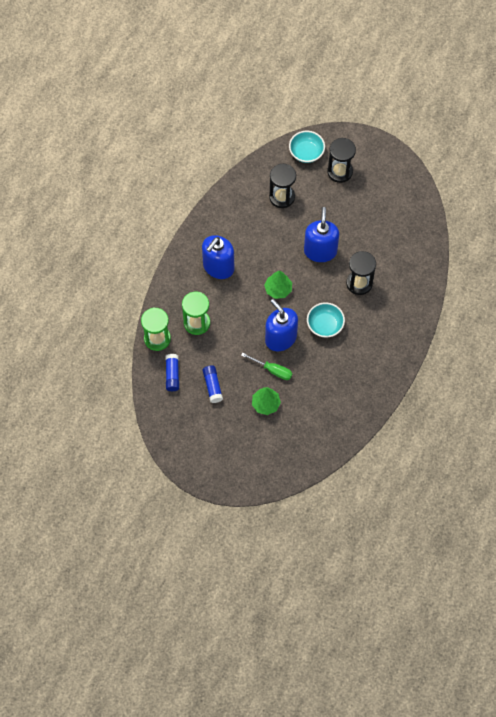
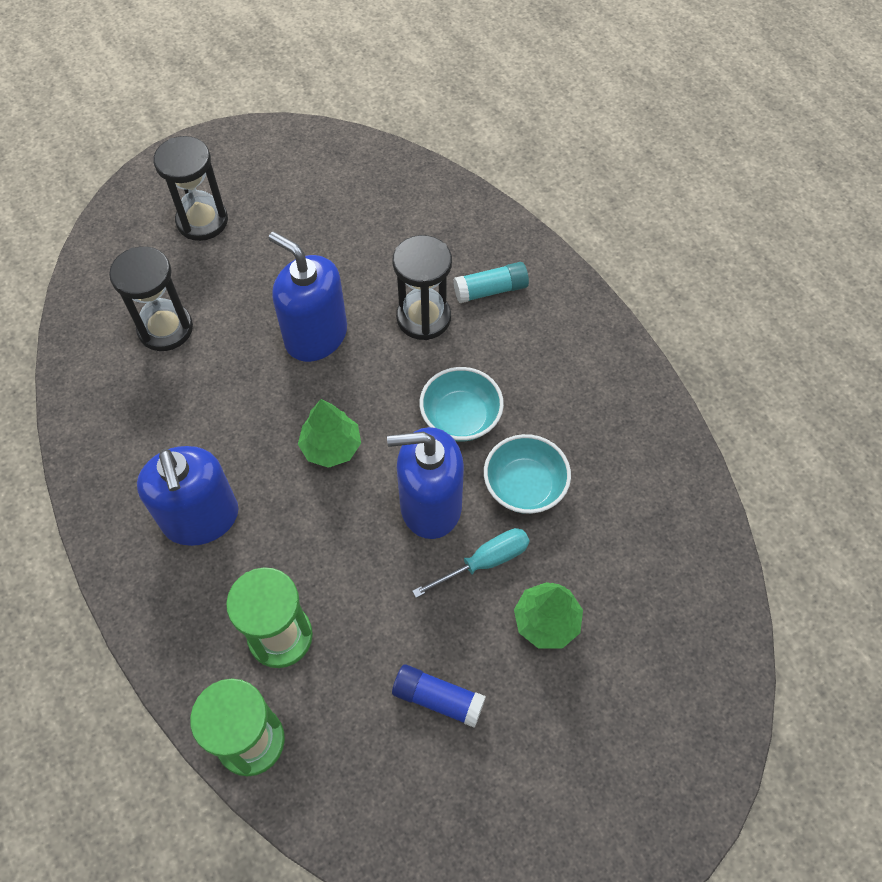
camera: 55 degrees left, 5 degrees down
(172, 375) = (354, 766): blue glue stick -> none
(272, 370) = (485, 562): green screwdriver -> turquoise screwdriver
(306, 153) = (123, 244): turquoise bowl -> turquoise bowl (524, 486)
(392, 299) = (490, 290): none -> turquoise glue stick

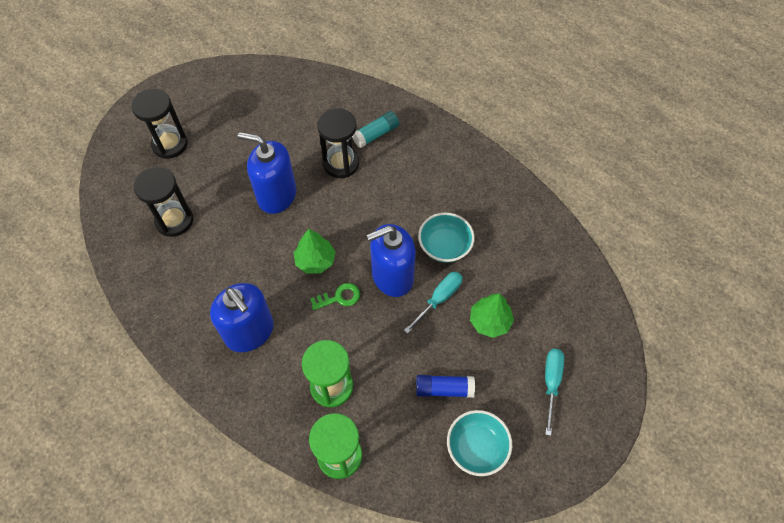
camera: 20 degrees left, 0 degrees up
(343, 511) = (339, 297): none -> green key
(460, 417) = (389, 217): turquoise bowl -> turquoise bowl (476, 447)
(602, 748) = (551, 383): none -> turquoise screwdriver

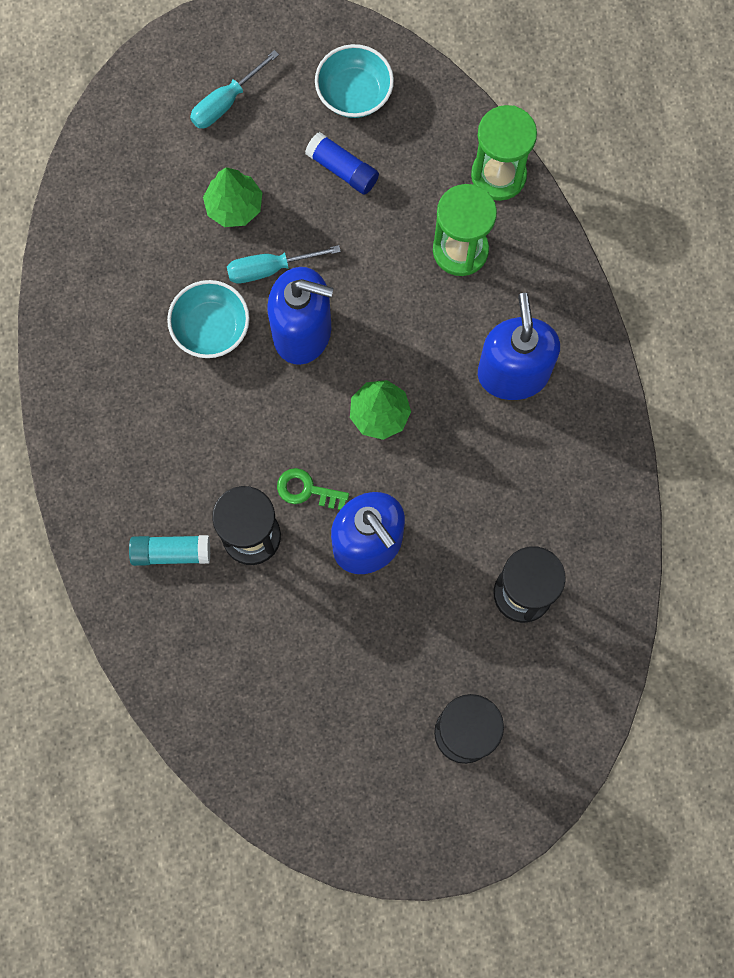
camera: 145 degrees left, 15 degrees up
(339, 297) = (382, 347): green key -> green key (307, 490)

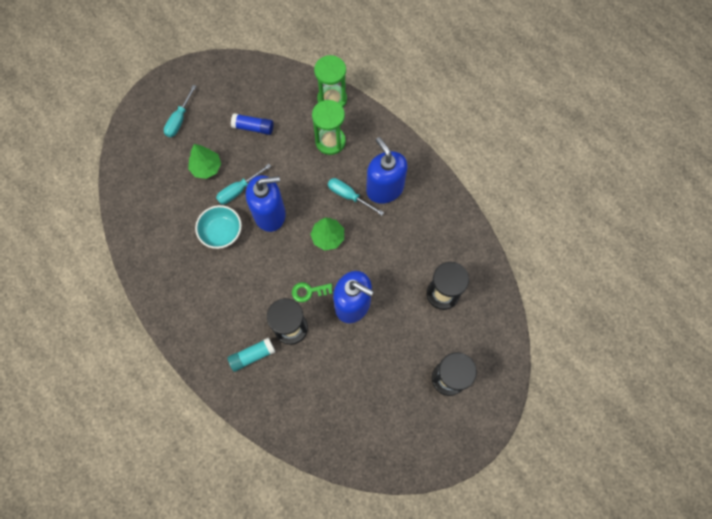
camera: 25 degrees left, 5 degrees down
(354, 94) = (242, 90): turquoise bowl -> none
(447, 359) = (349, 196): none -> turquoise screwdriver

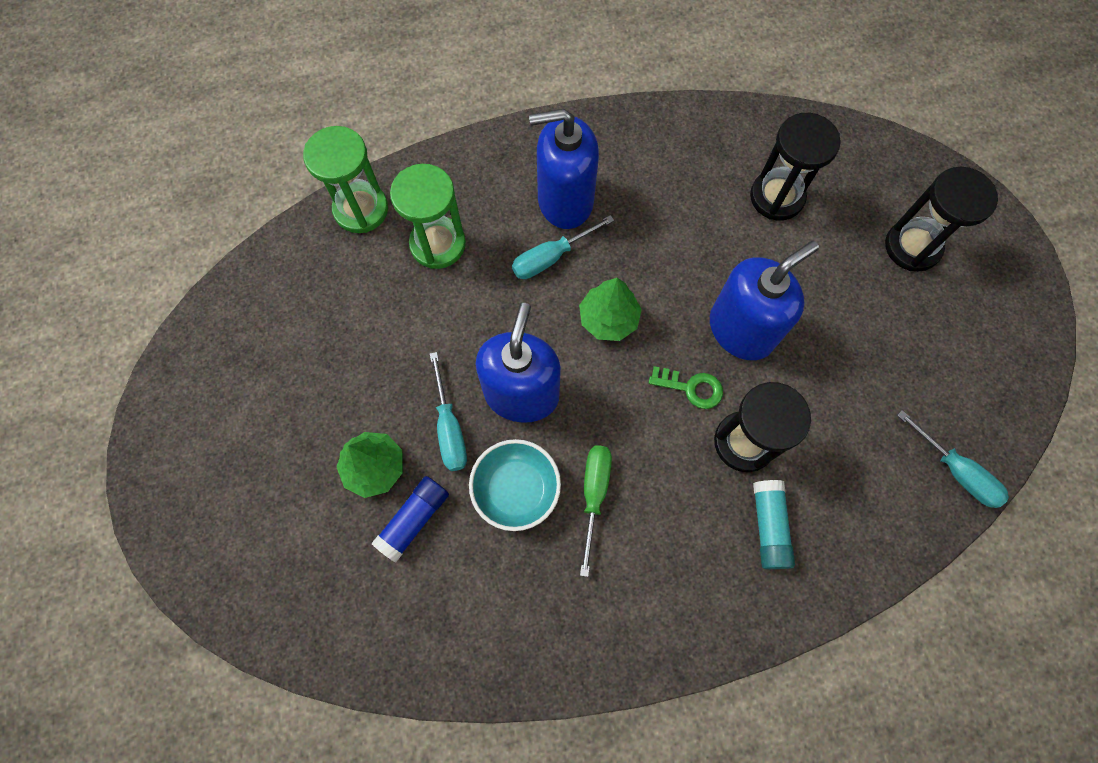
camera: 65 degrees left, 0 degrees up
(179, 120) = (248, 479): turquoise screwdriver -> turquoise screwdriver (956, 471)
(234, 268) = (594, 495): none -> green screwdriver
(253, 127) = (341, 355): blue glue stick -> blue glue stick (414, 520)
(309, 291) = (691, 388): green key -> green key turned 90 degrees counterclockwise

